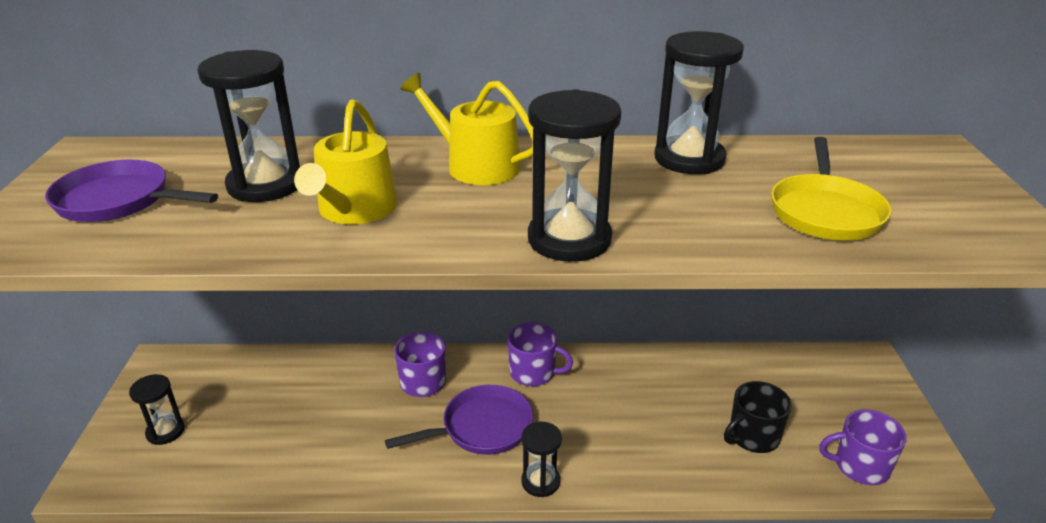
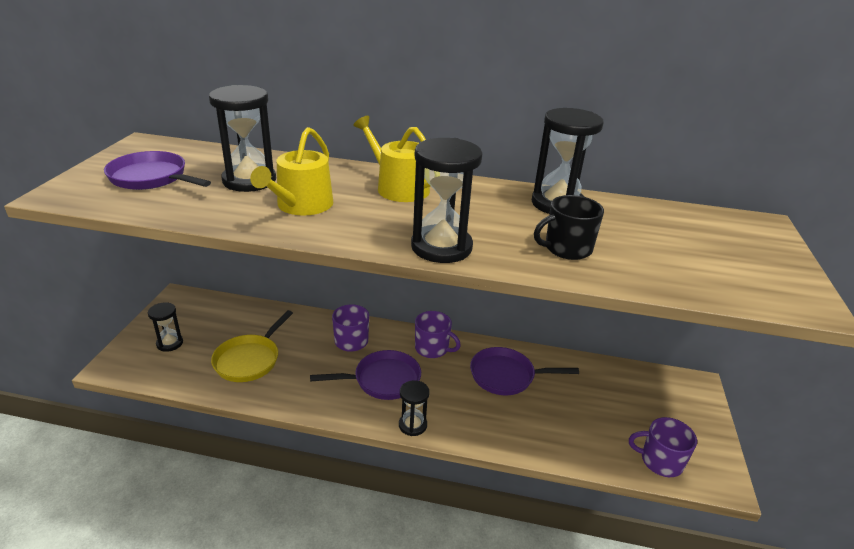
camera: 10 degrees right, 0 degrees up
(639, 392) = (506, 376): none -> purple pan
(753, 436) = (582, 423): black mug -> black mug (567, 248)
(825, 211) = (645, 256): yellow pan -> yellow pan (250, 359)

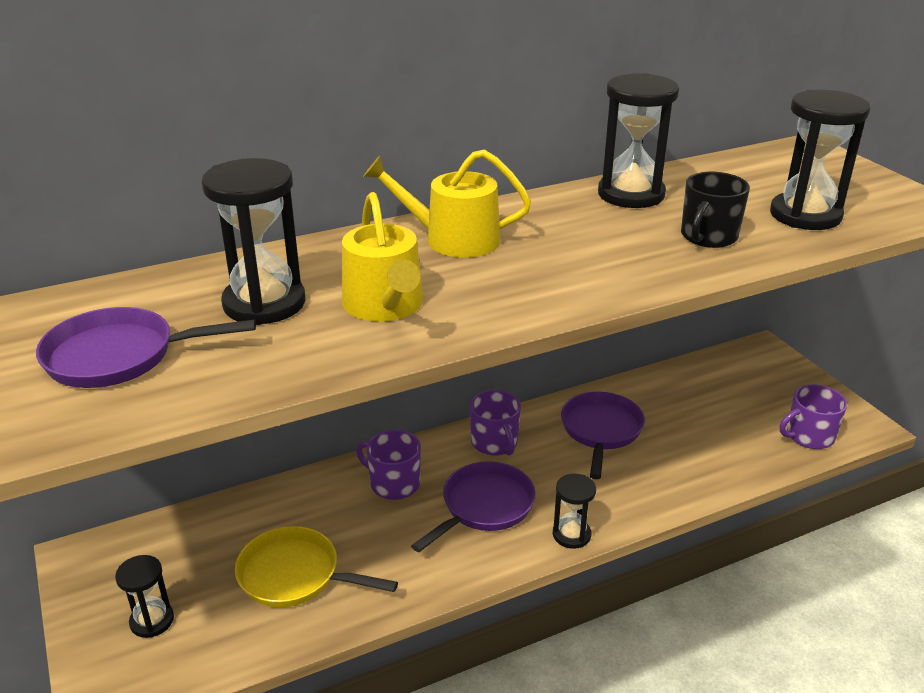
camera: 35 degrees left, 0 degrees up
(250, 359) = (295, 575): yellow pan -> yellow pan turned 120 degrees clockwise
(432, 348) = (495, 443): purple mug -> purple mug turned 75 degrees clockwise
(441, 247) = (605, 285): black hourglass -> black hourglass (805, 215)
(506, 376) = (601, 431): purple pan -> purple pan turned 135 degrees clockwise

